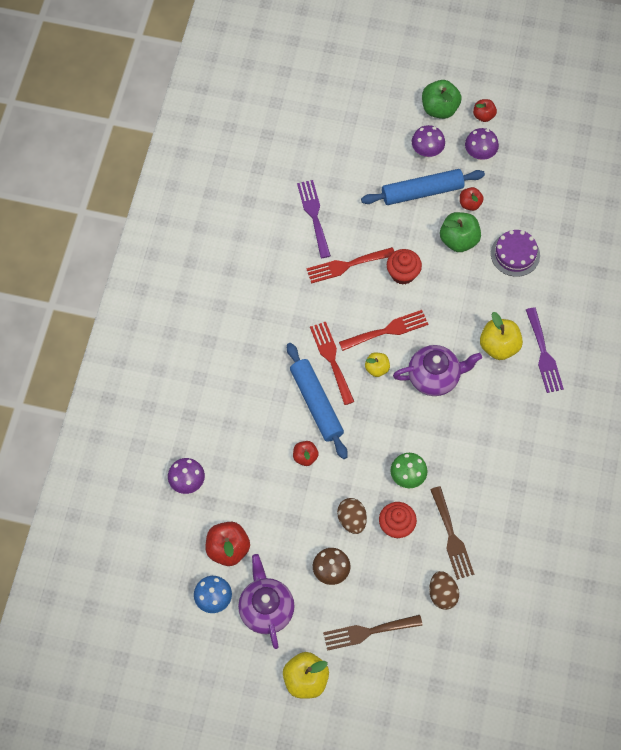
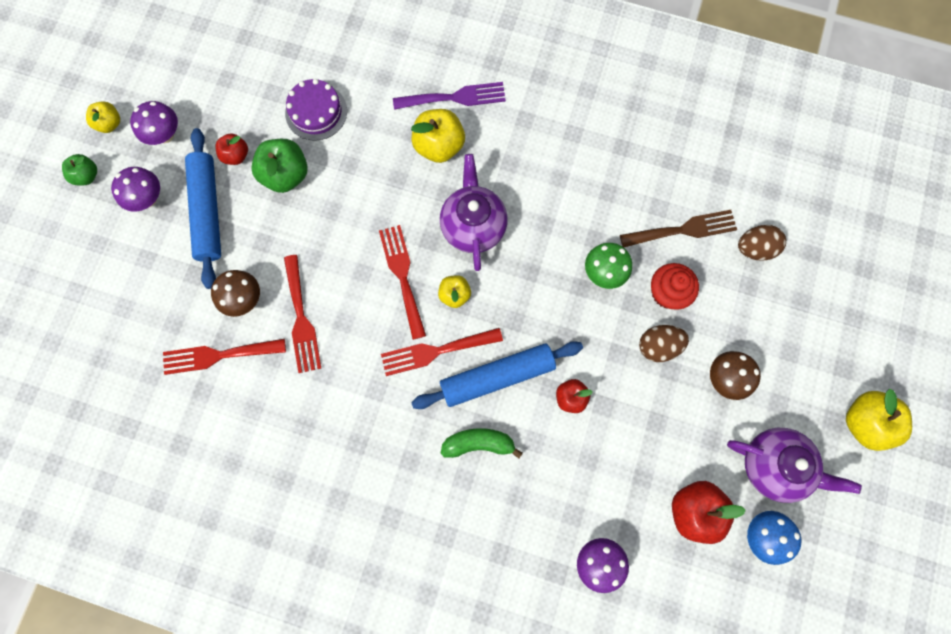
camera: 85 degrees left, 10 degrees up
(265, 395) = (479, 443): none -> green banana
(266, 609) = (774, 465): purple teapot -> purple teapot turned 150 degrees counterclockwise
(314, 215) = (218, 355): purple fork -> red fork
(357, 225) = (244, 299): none -> brown mushroom
(368, 632) = (802, 341): brown fork -> none
(403, 273) = (323, 248): red cupcake -> none
(439, 108) = (87, 176): green apple -> green apple, size x0.59
(483, 116) = (110, 124): red apple -> yellow apple

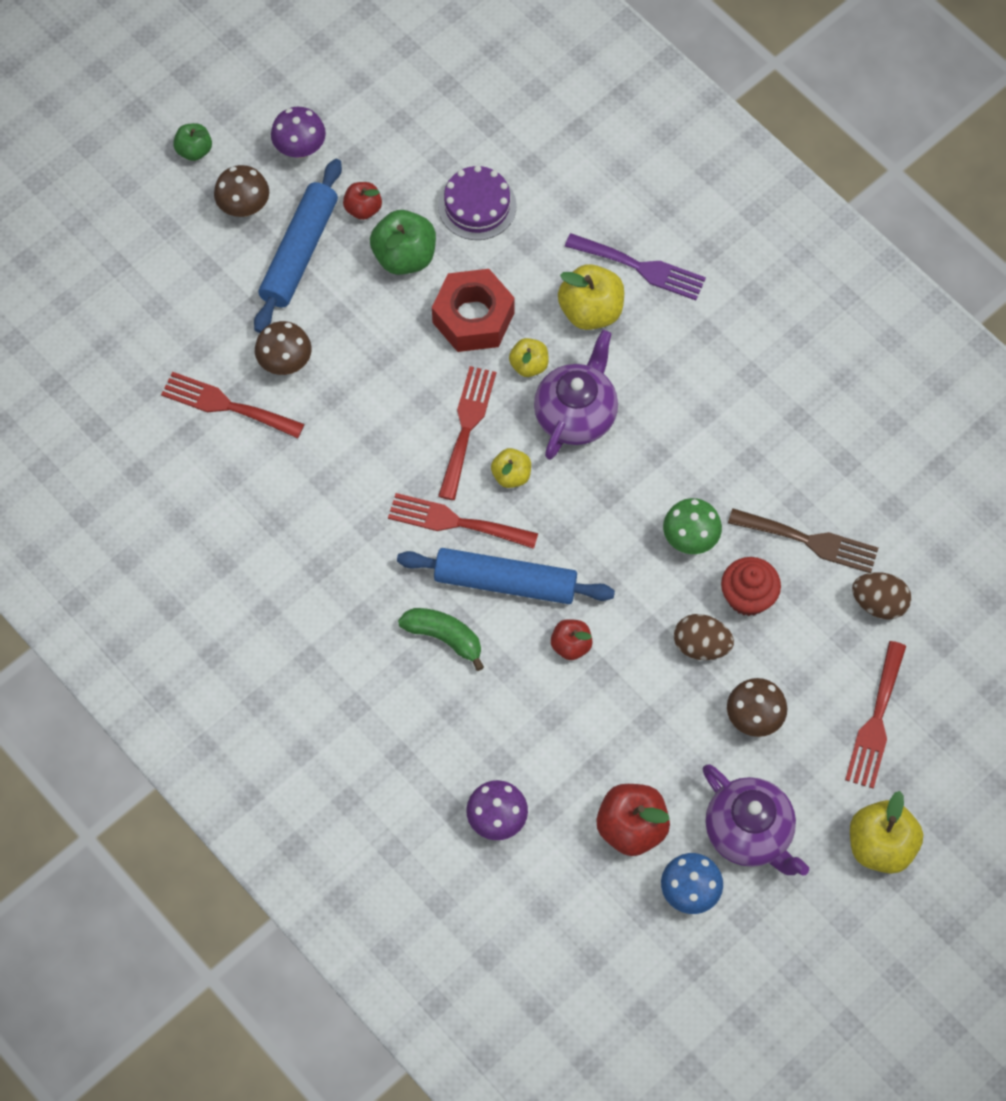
camera: 30 degrees right, 10 degrees down
(110, 124) = (248, 107): yellow apple -> yellow apple (529, 365)
(148, 199) = (244, 207): purple mushroom -> brown mushroom
(301, 319) = (333, 414): red fork -> red fork (876, 721)
(360, 194) = (473, 317): none -> red nut

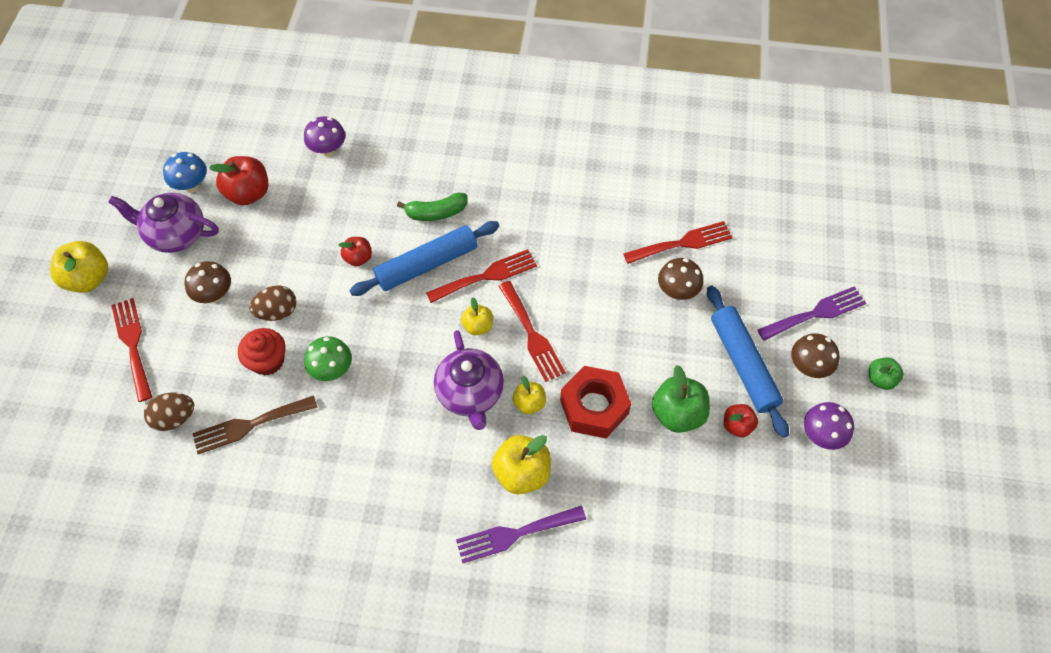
camera: 140 degrees right, 5 degrees down
(180, 244) = (816, 313): none -> purple fork
(477, 206) = (668, 489): purple cake -> none

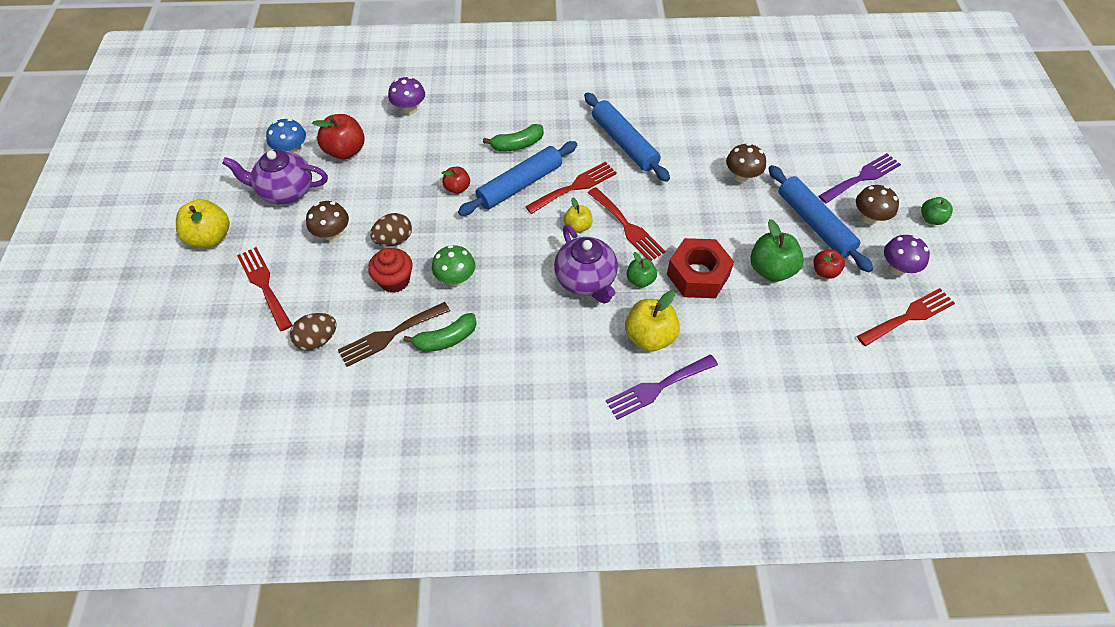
camera: 10 degrees left, 5 degrees down
(306, 439) = (446, 339): none -> green banana
(529, 403) = (640, 280): yellow apple -> green apple
(555, 228) = (624, 143): none -> blue rolling pin
(682, 243) = (735, 140): red fork -> red fork (909, 316)

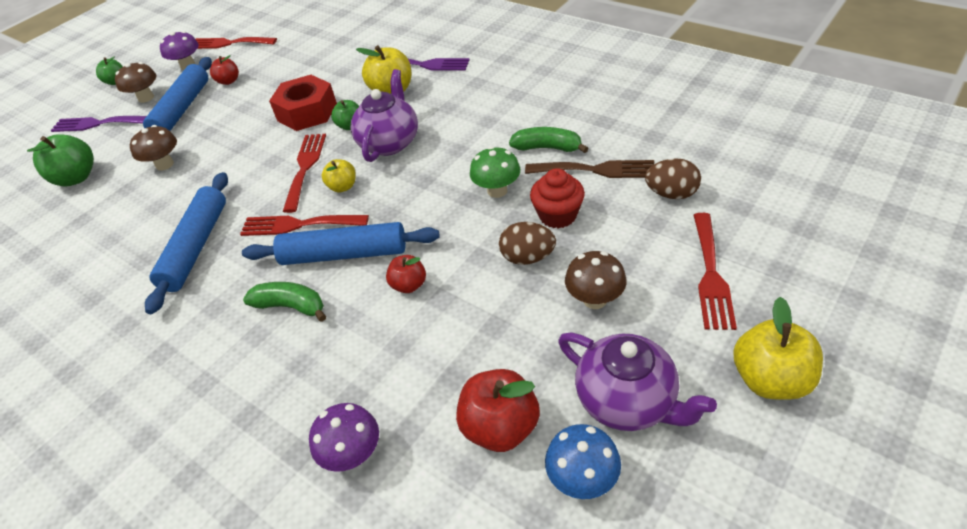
camera: 135 degrees left, 10 degrees down
(771, 270) = (257, 95): green apple -> green apple (76, 178)

